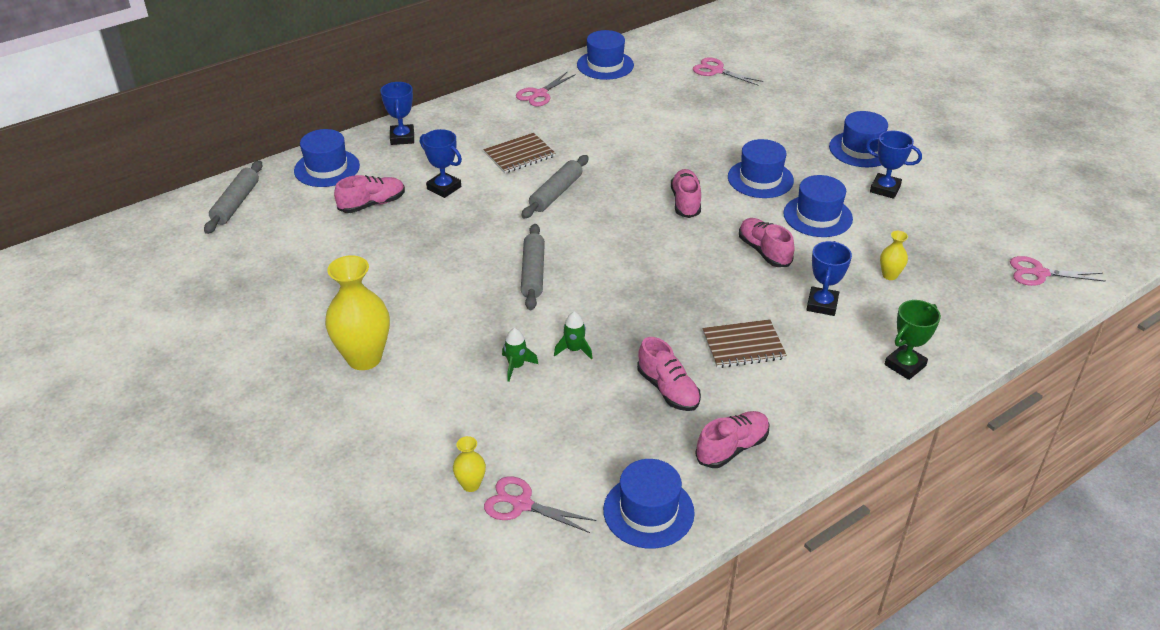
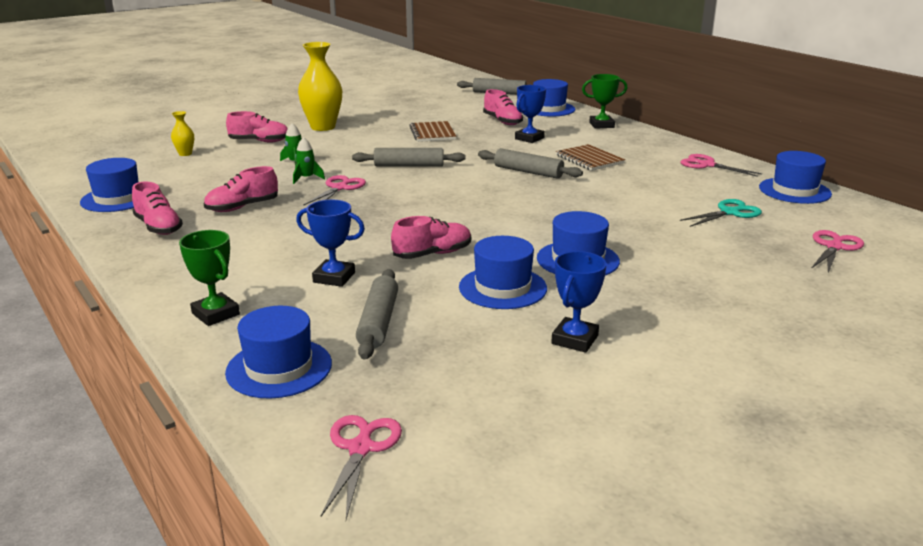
camera: 90 degrees right, 15 degrees down
(402, 138) = (601, 125): blue trophy -> green trophy
(522, 504) = (156, 166): pink scissors -> pink scissors (339, 188)
(656, 100) = (730, 213): none -> turquoise scissors
(685, 202) = (522, 221): pink shoe -> pink shoe (260, 141)
(743, 345) = (284, 237): brown notebook -> brown notebook (432, 133)
(861, 149) = (676, 331): blue hat -> blue hat (279, 368)
(889, 275) = (378, 322): yellow vase -> grey rolling pin

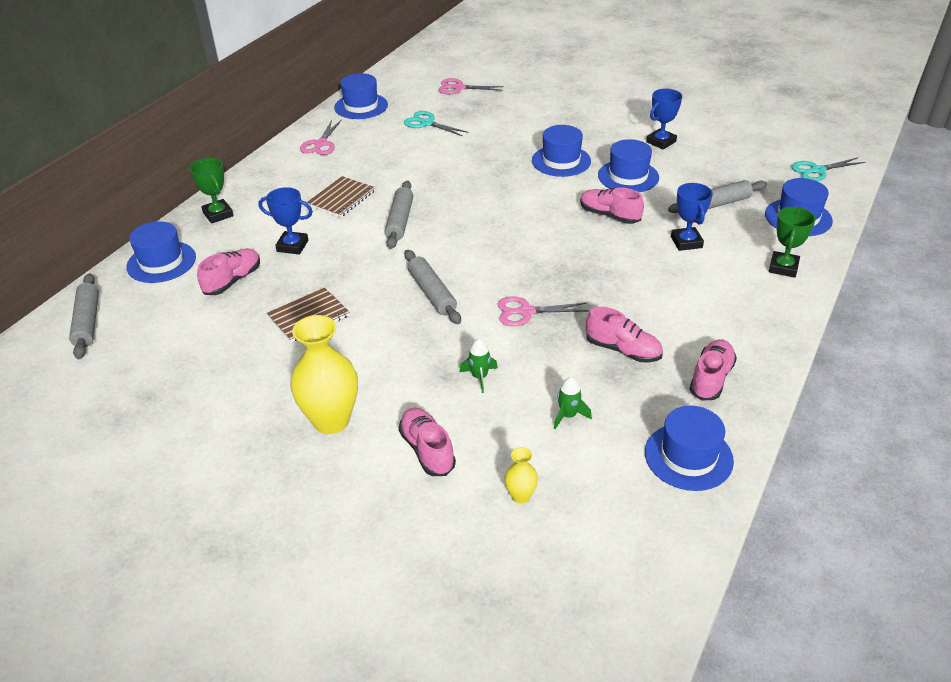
camera: 115 degrees left, 15 degrees up
(307, 178) = (519, 345): green rocket -> green rocket (568, 415)
(361, 448) = (817, 170): pink scissors -> turquoise scissors
(574, 339) = (661, 142): blue trophy -> blue trophy turned 45 degrees counterclockwise

